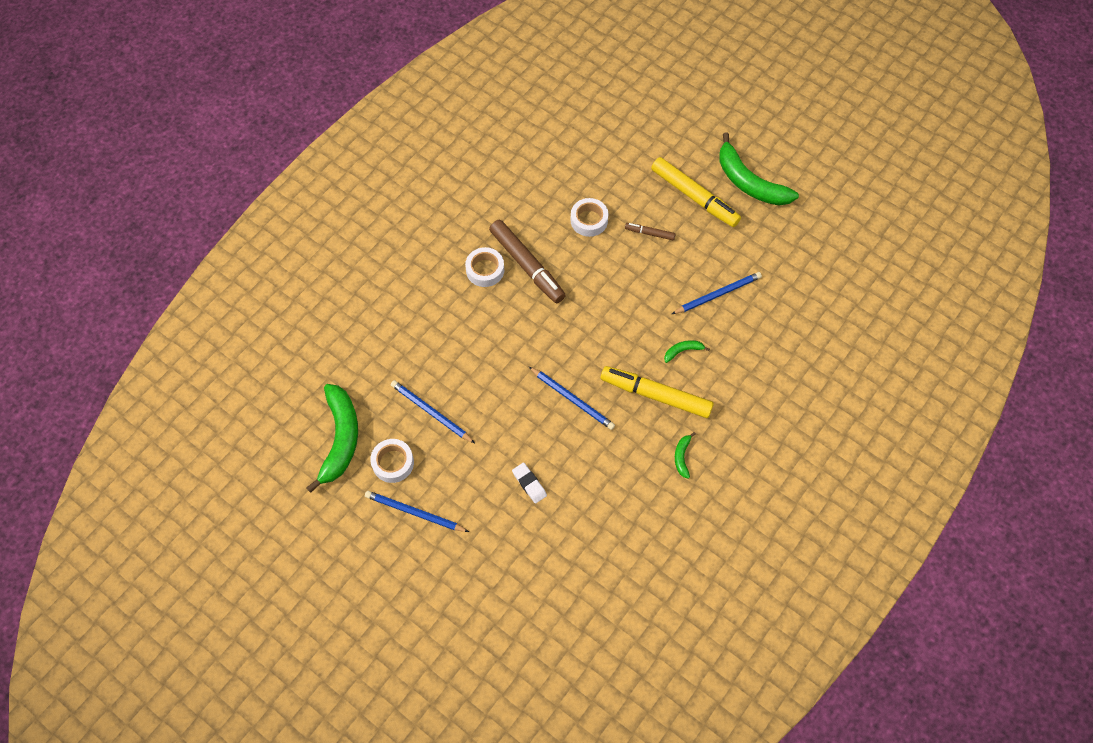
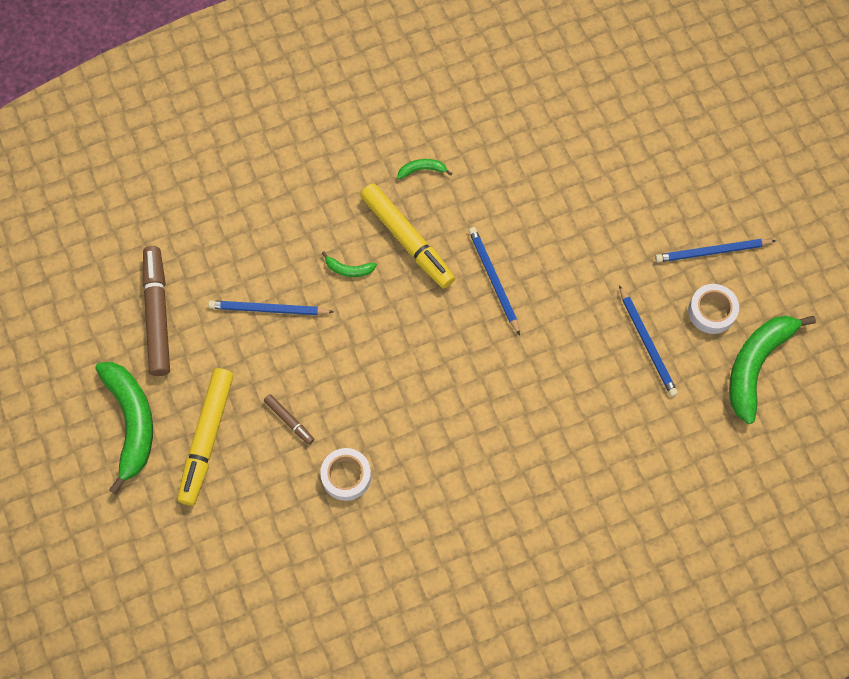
camera: 150 degrees left, 5 degrees up
(414, 513) = (712, 252): blue pencil -> blue pencil turned 120 degrees clockwise
(485, 270) = (502, 478): white tape -> none
(527, 266) = (452, 457): brown marker -> brown marker (158, 314)
(529, 484) = (585, 221): white eraser -> none
(682, 457) = (422, 170): green banana -> green banana turned 135 degrees counterclockwise
(694, 197) = (207, 438): yellow marker -> yellow marker turned 150 degrees counterclockwise

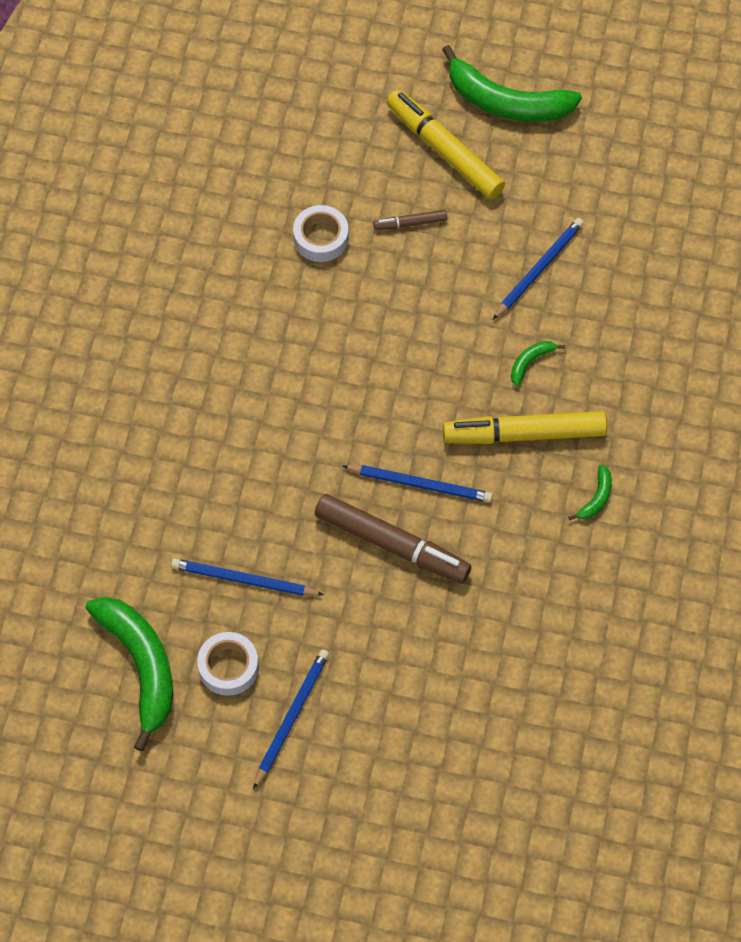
camera: 125 degrees right, 5 degrees down
(158, 314) = (602, 177): brown marker -> brown marker (392, 544)

